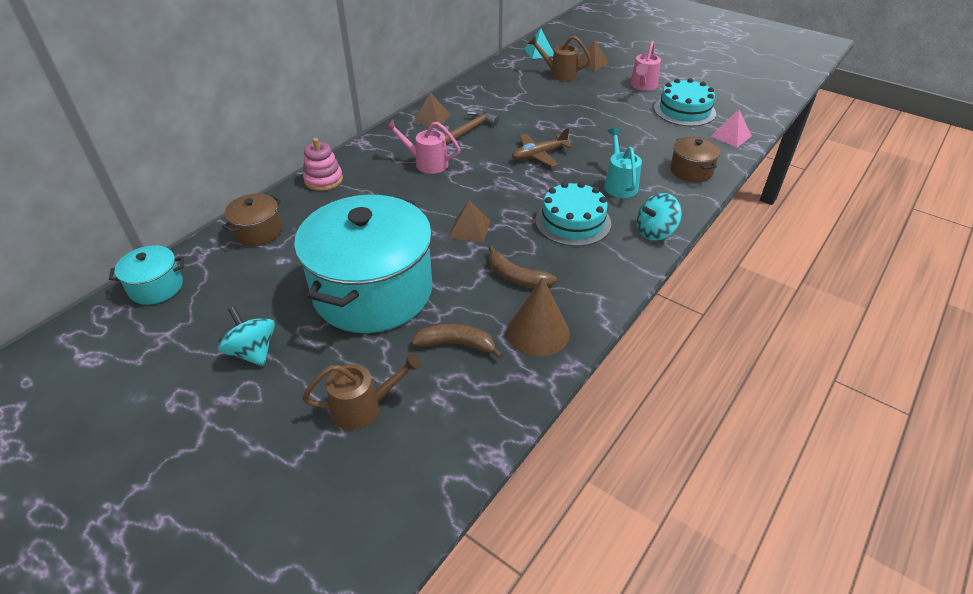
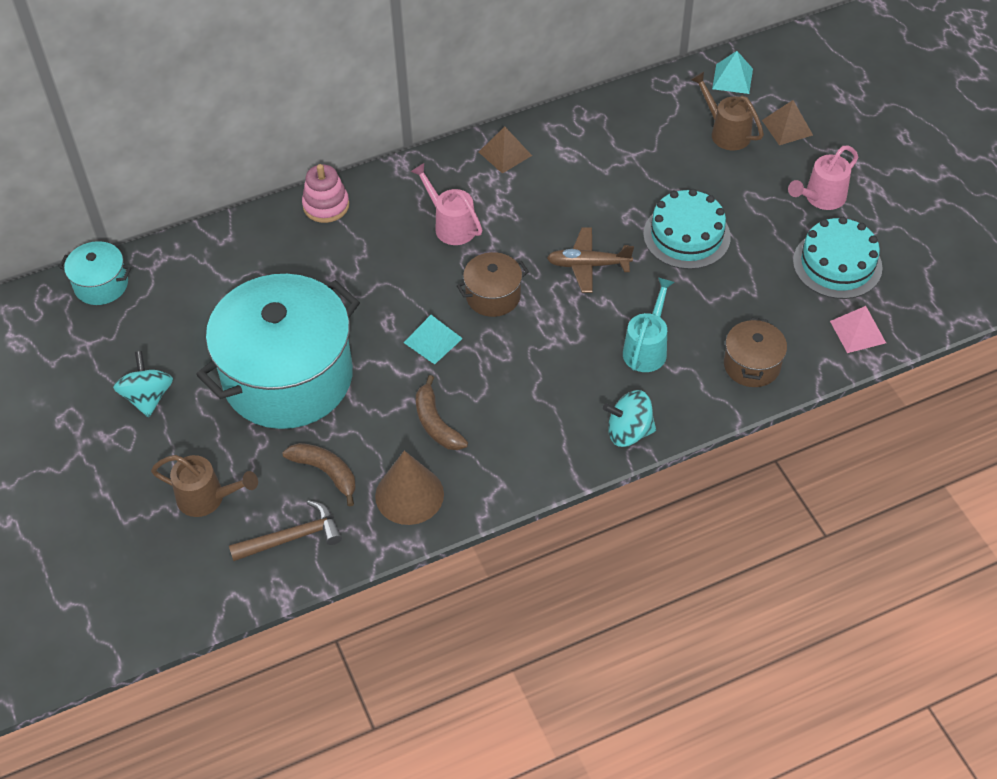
camera: 30 degrees right, 10 degrees up
(258, 232) = (223, 253): brown pot -> brown pot (493, 296)
(469, 229) = (433, 340): brown pyramid -> turquoise pyramid
(470, 130) = (537, 191): brown hammer -> brown hammer (293, 537)
(573, 221) = (549, 378): turquoise cake -> turquoise cake (686, 235)

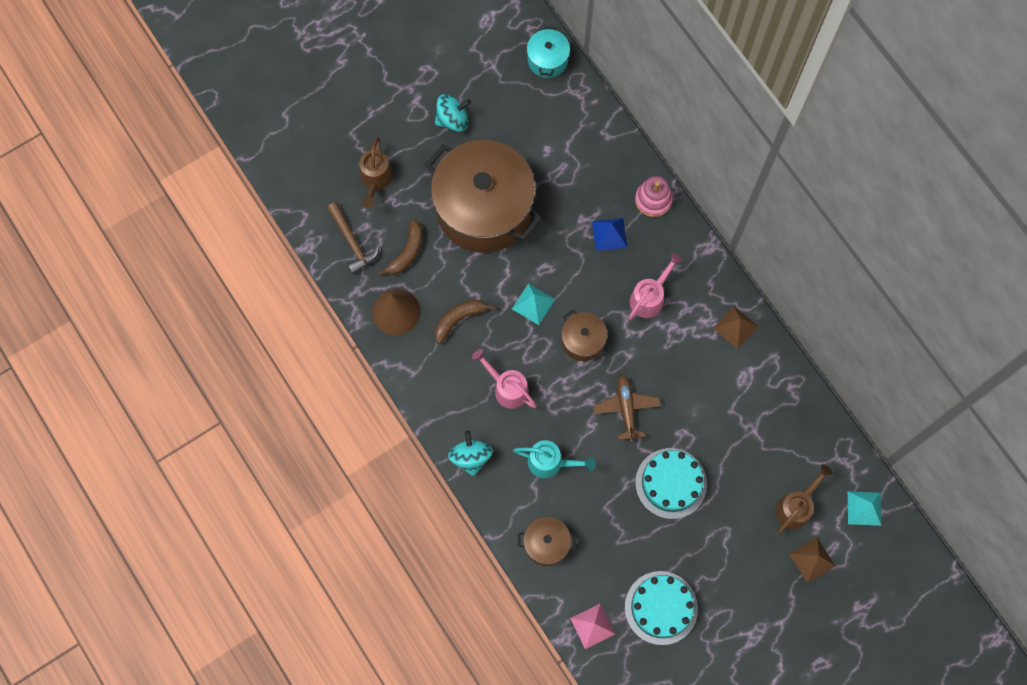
camera: 80 degrees right, 20 degrees up
(288, 377) = (484, 209): turquoise pot -> brown pot
(359, 252) = (609, 234): none -> blue pyramid
(821, 198) = (733, 592): pink watering can -> pink watering can (507, 388)

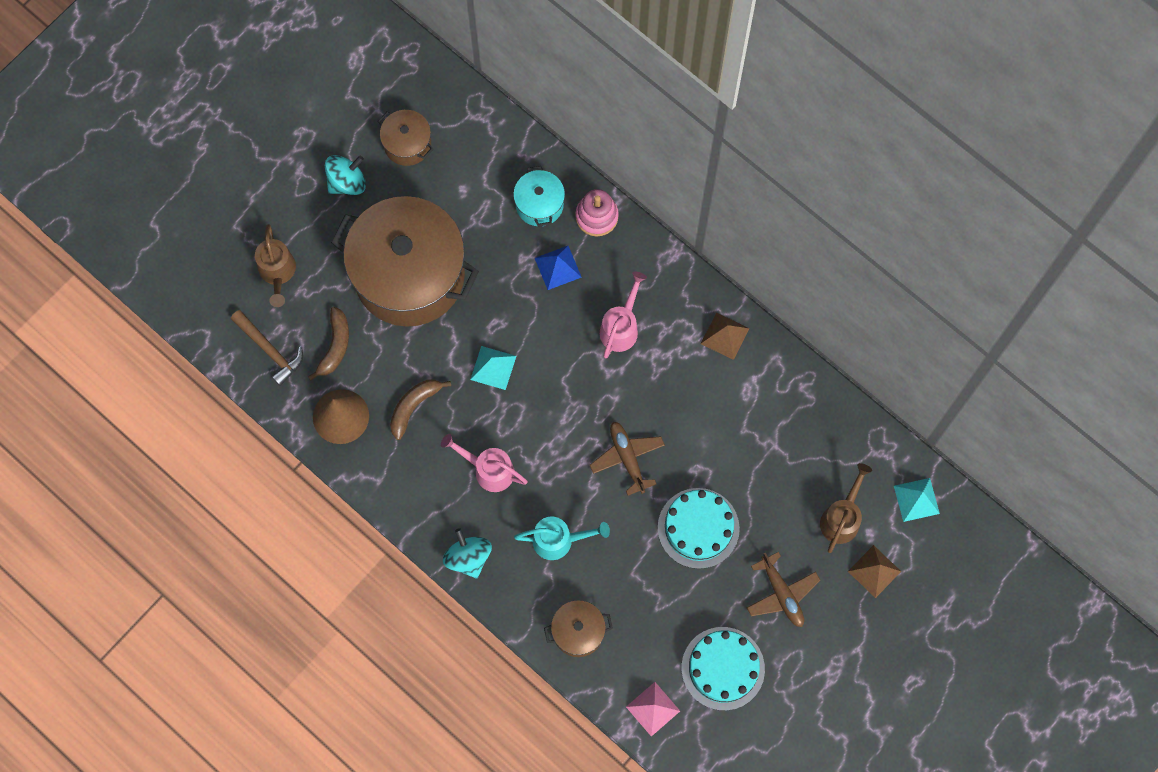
camera: 15 degrees left, 0 degrees up
(547, 60) = (437, 87): turquoise pot -> turquoise pot (539, 204)
(583, 341) = (559, 395): brown pot -> brown pot (407, 144)
(727, 557) = (782, 593): none -> brown plane

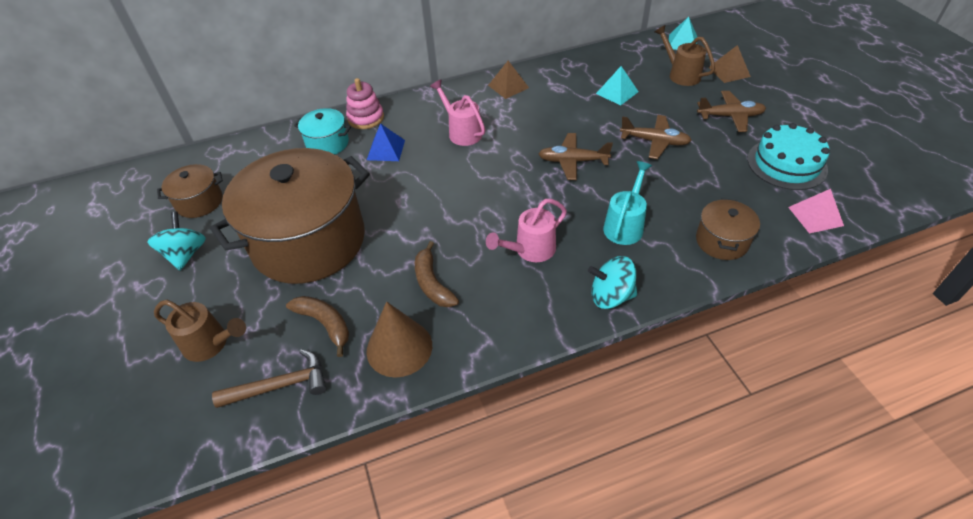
camera: 60 degrees left, 25 degrees down
(493, 368) = (437, 215): turquoise pyramid -> turquoise pyramid (617, 92)
(698, 528) = (654, 141): turquoise cake -> brown plane

